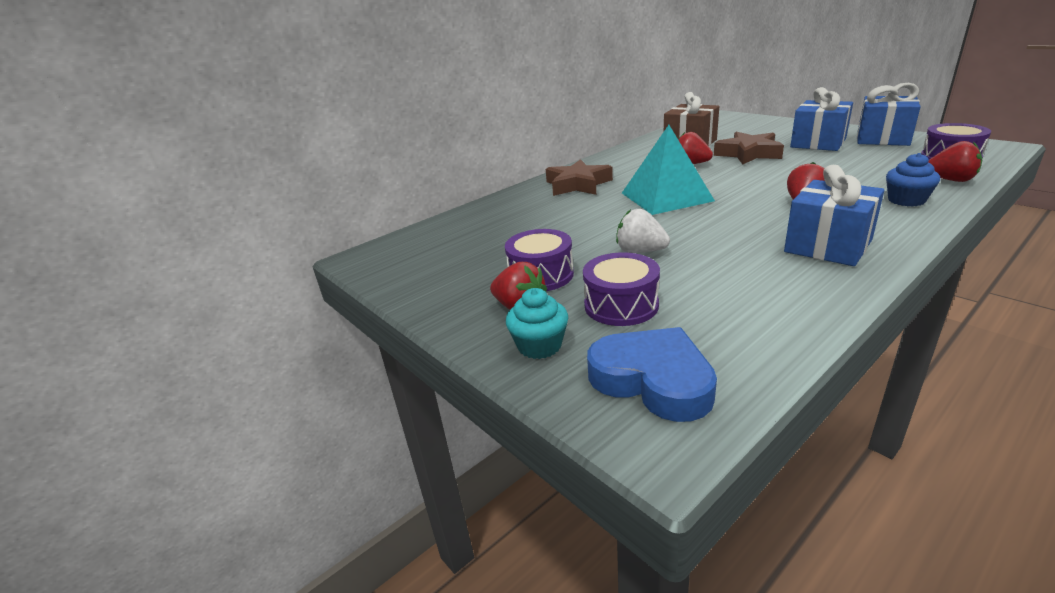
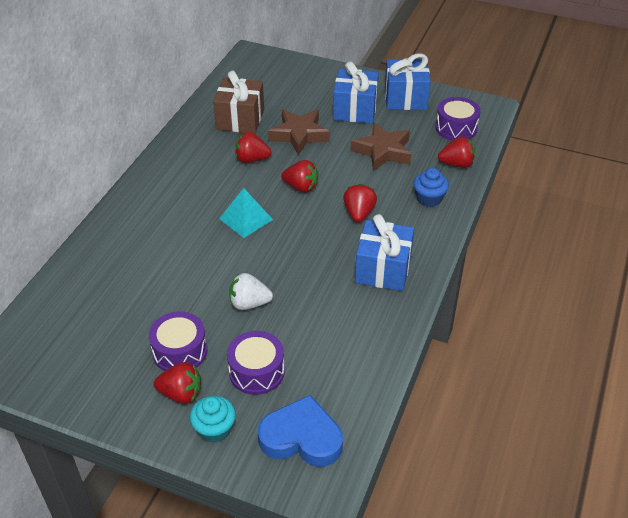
camera: 30 degrees left, 15 degrees up
(577, 184) = (155, 209): brown star -> brown star (382, 151)
(666, 197) = (246, 219): turquoise pyramid -> turquoise pyramid, size x0.63
(738, 182) = (301, 187): none -> red strawberry

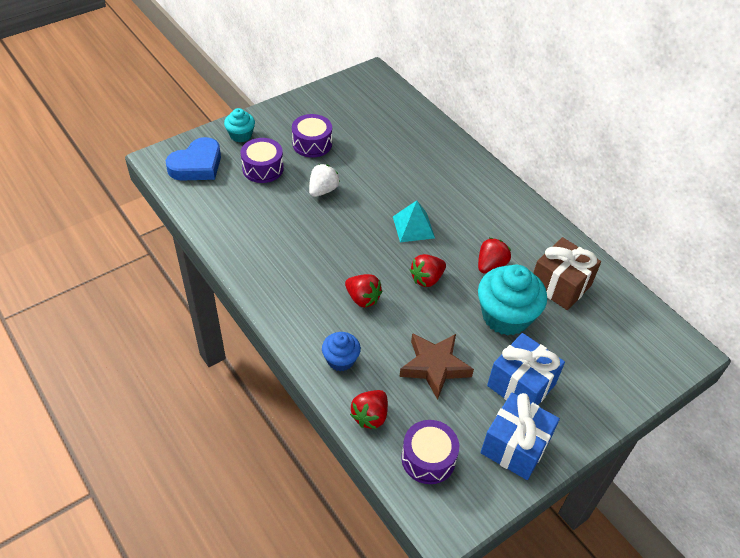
camera: 120 degrees right, 5 degrees up
(181, 394) = (279, 132): red strawberry -> none
(299, 135) = (506, 316): brown star -> turquoise cupcake
(383, 269) = (287, 277): blue gift -> none

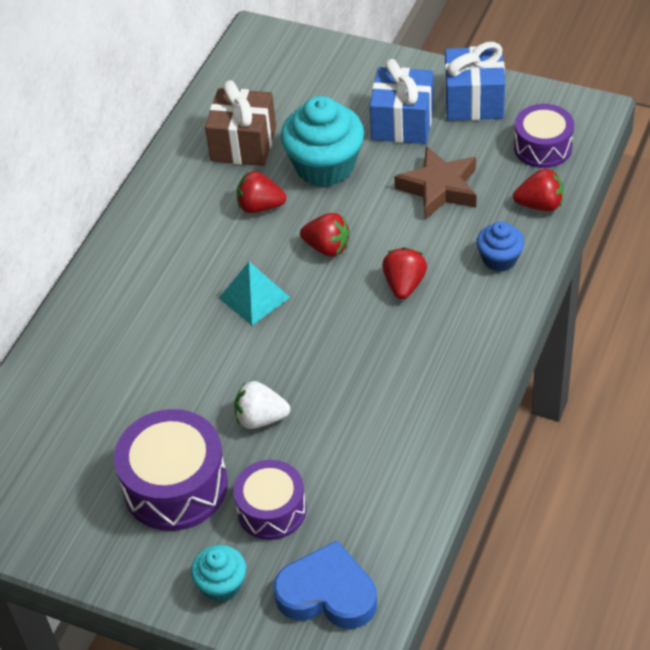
camera: 115 degrees left, 0 degrees up
(312, 144) = (175, 485): purple drum -> purple drum, size x1.54

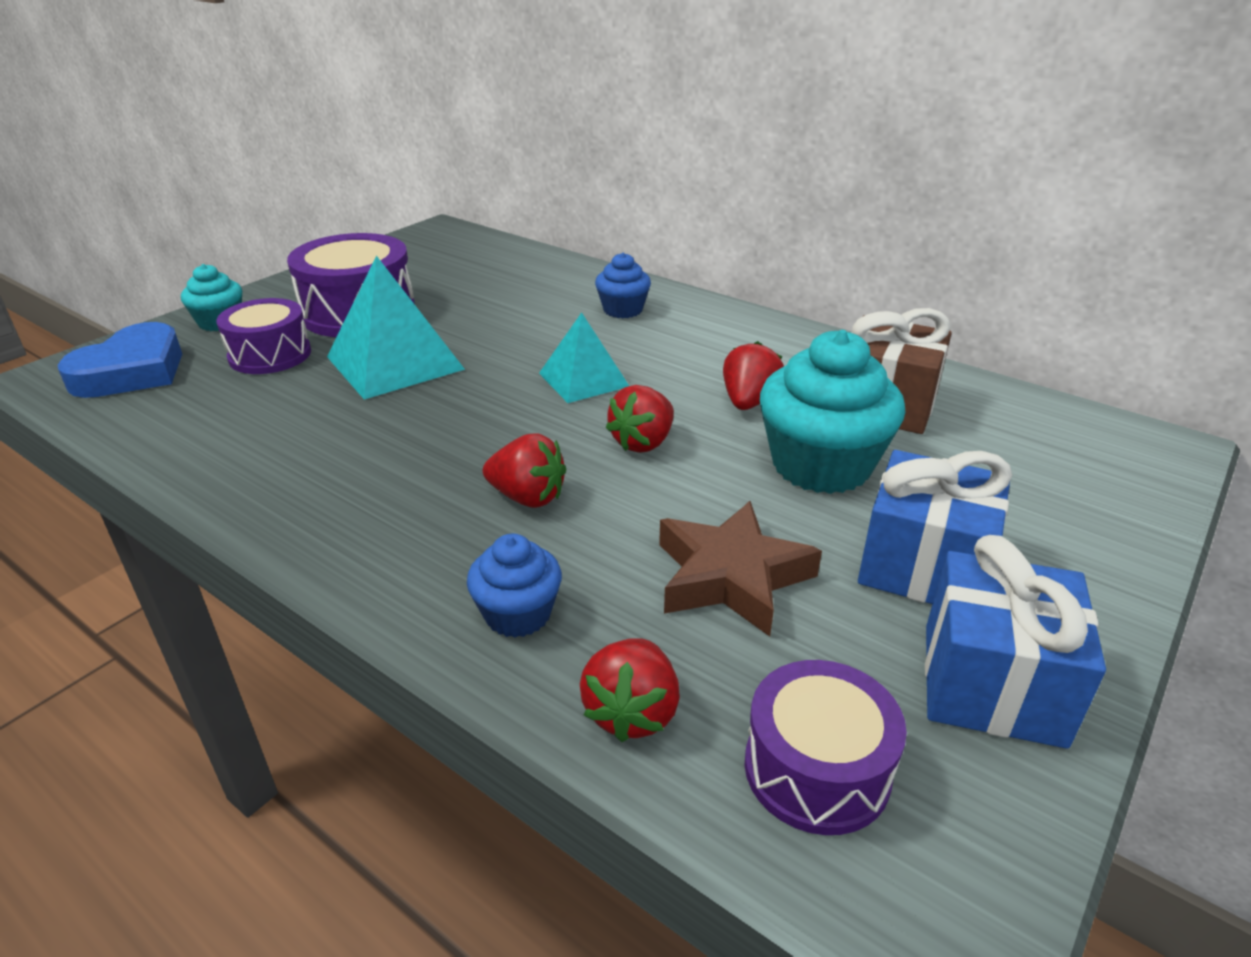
camera: 100 degrees right, 15 degrees down
(128, 304) = (623, 310): none -> blue cupcake
(261, 418) = (395, 363): white strawberry -> turquoise pyramid

